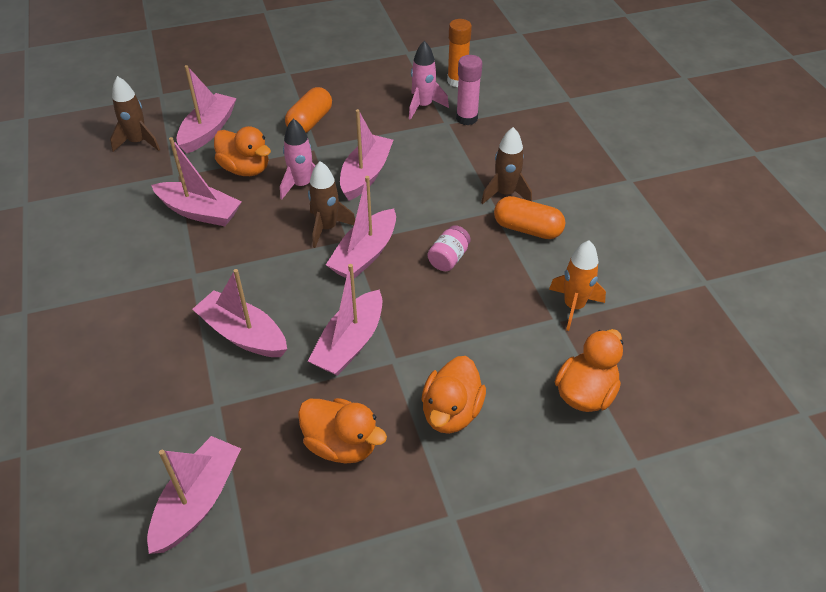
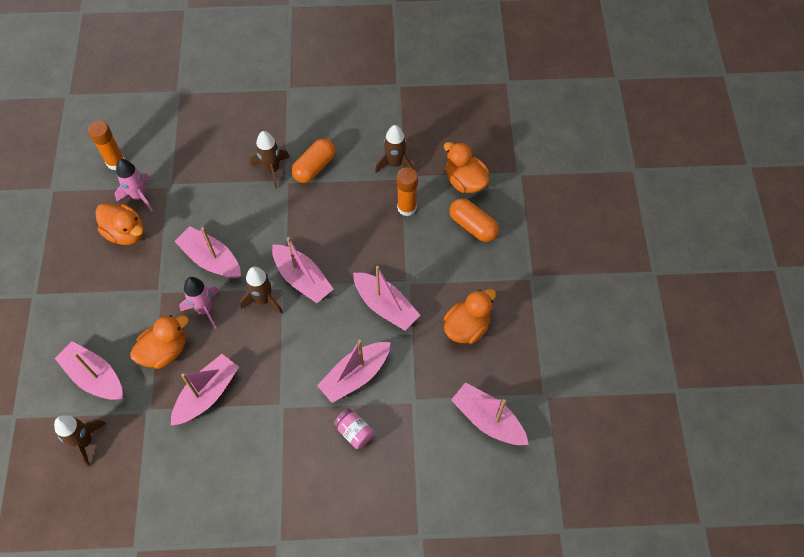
camera: 75 degrees left, 15 degrees up
(310, 122) = (121, 289): orange capsule -> orange capsule (473, 226)
(448, 258) = (326, 225): pink jar -> pink jar (354, 432)
(451, 412) = (459, 258): orange duck -> orange duck (126, 233)
(466, 118) = (170, 169): pink glue stick -> none
(509, 334) = (407, 207): none -> orange glue stick
(573, 306) = (395, 164): orange rocket -> brown rocket

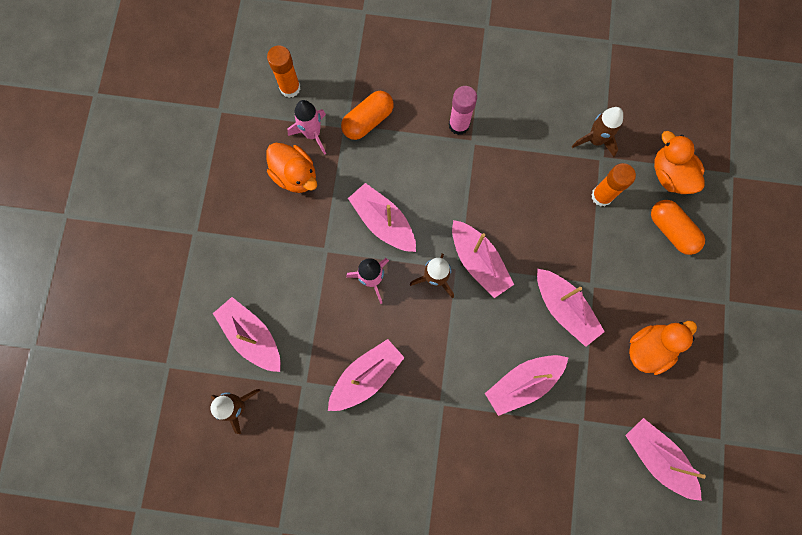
camera: 10 degrees right, 15 degrees up
(164, 351) = (326, 320): orange duck -> none
(272, 169) = (459, 125): brown rocket -> pink glue stick
(314, 167) = (505, 130): orange capsule -> orange capsule (368, 121)
(354, 432) = (515, 446): pink jar -> none

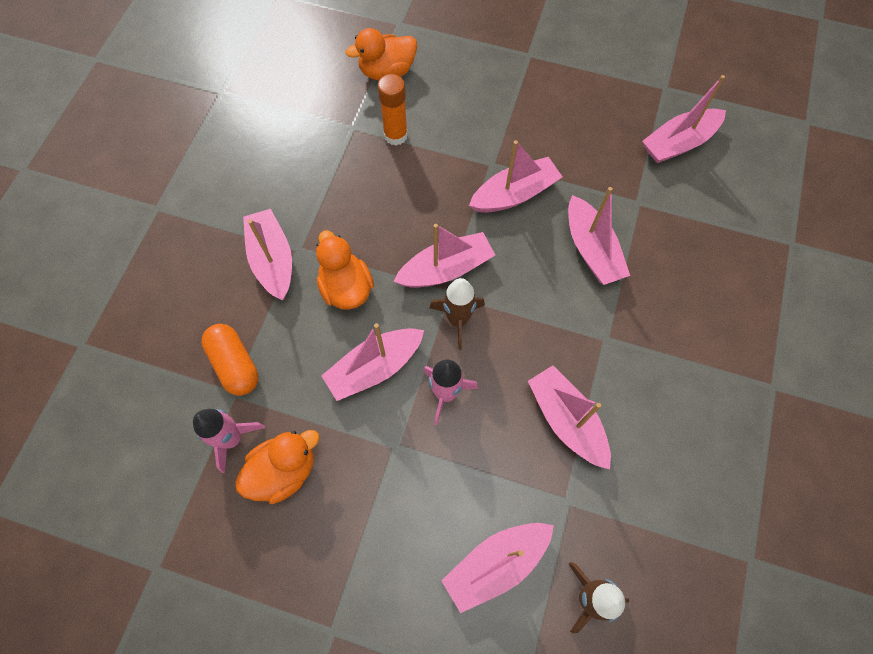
camera: 80 degrees left, 10 degrees down
(290, 88) = (156, 459): orange glue stick -> none
(459, 125) = (272, 260): pink glue stick -> pink boat
(595, 140) = (331, 128): brown rocket -> none
(649, 348) = (567, 127): orange duck -> orange duck (346, 288)
(671, 230) = (447, 83): orange capsule -> none

